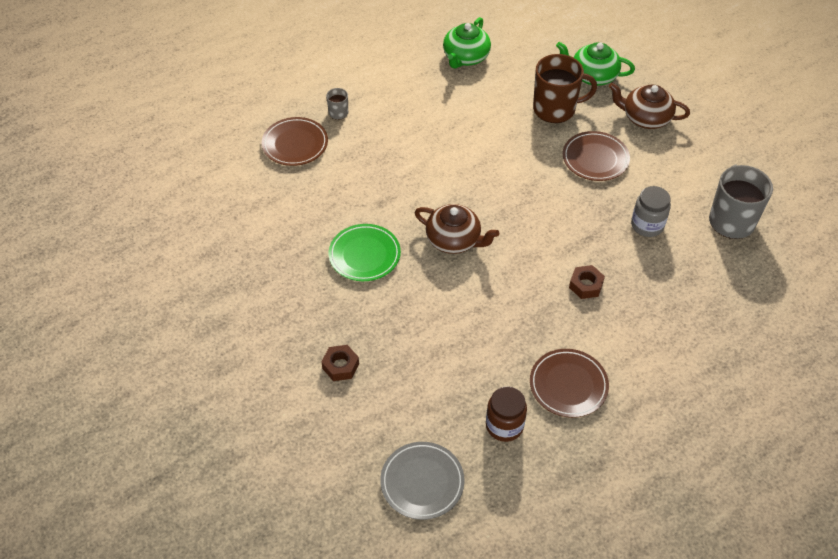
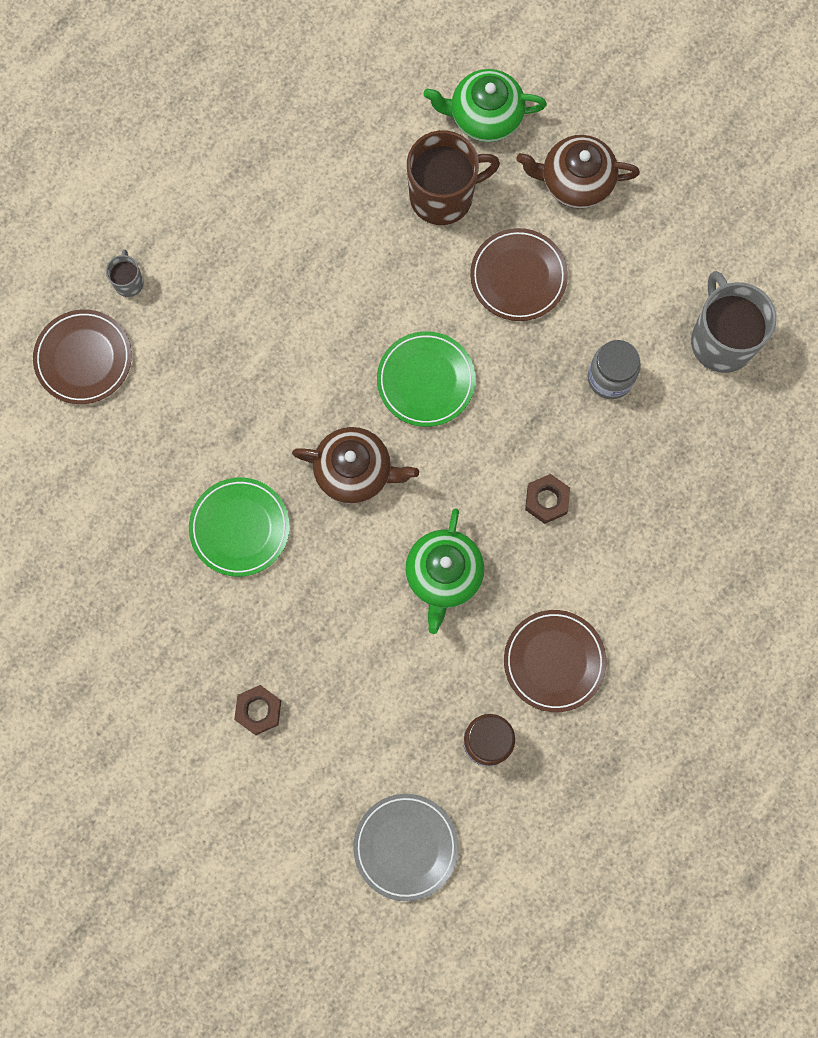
camera: 15 degrees left, 25 degrees up
(465, 57) = (288, 125): green teapot -> green teapot (444, 575)
(517, 201) = (426, 380): none -> green plate

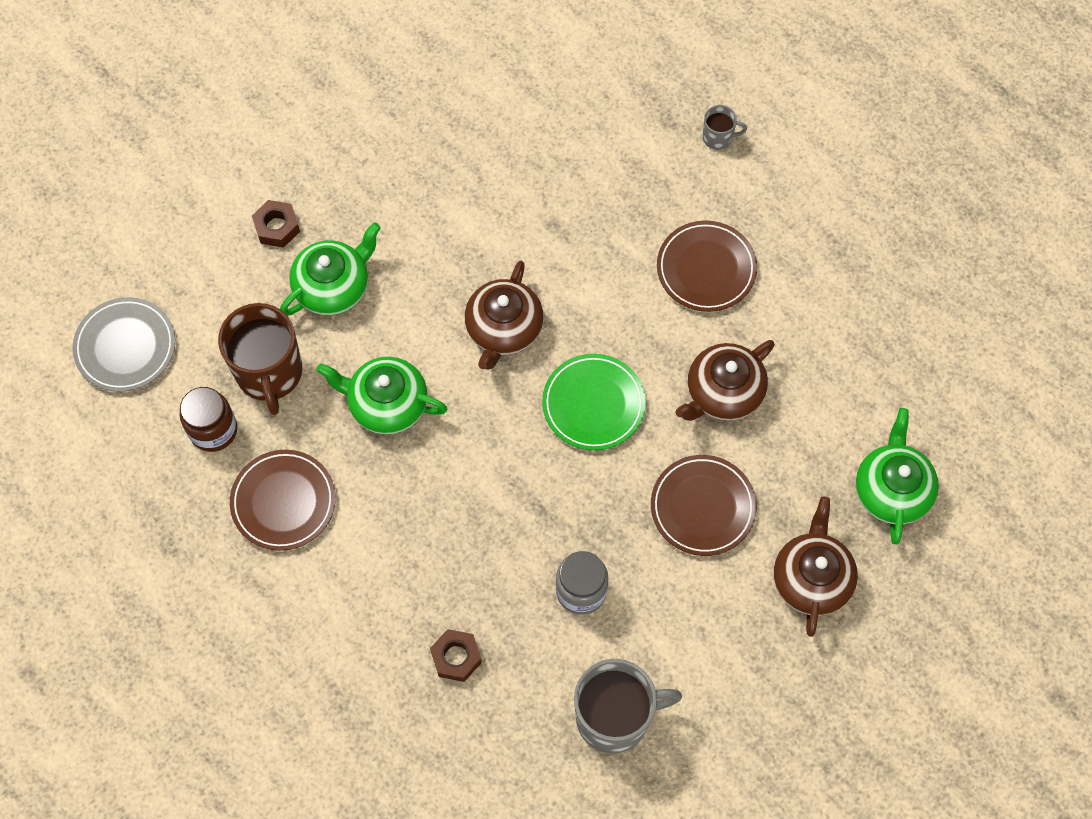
camera: 95 degrees right, 10 degrees down
(83, 358) = (641, 95): brown plate -> brown plate (706, 269)
(240, 528) = (457, 221): green plate -> none
(321, 643) = (333, 286): none -> green teapot
(403, 264) = (723, 393): none -> brown teapot
(443, 196) = (799, 439): brown mug -> brown mug (269, 373)
(546, 500) = (452, 511): brown nut -> brown nut (456, 657)

